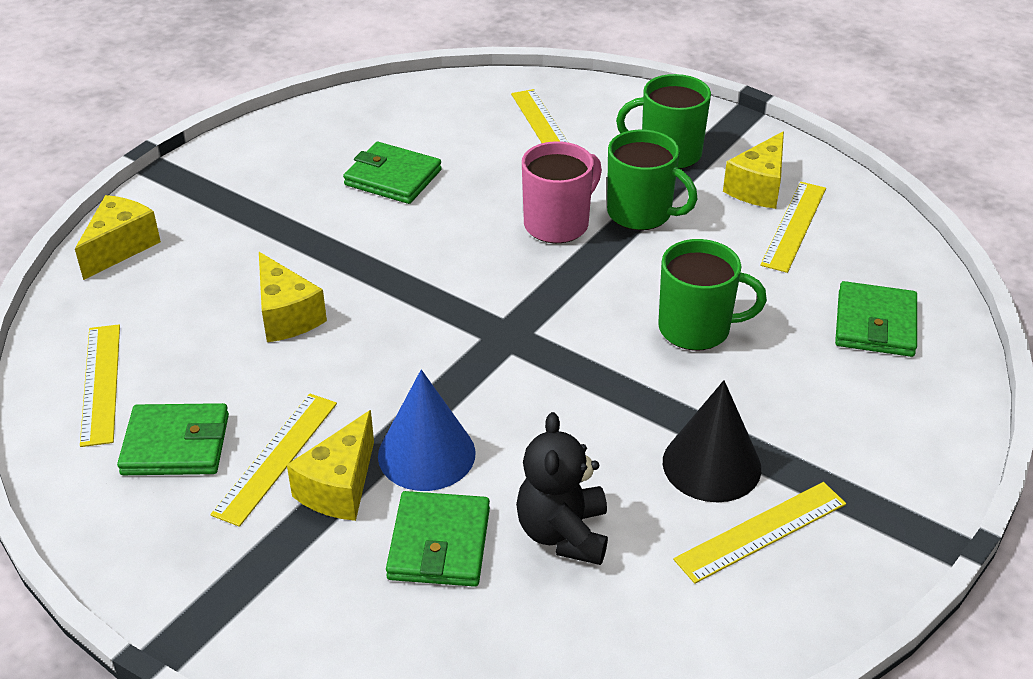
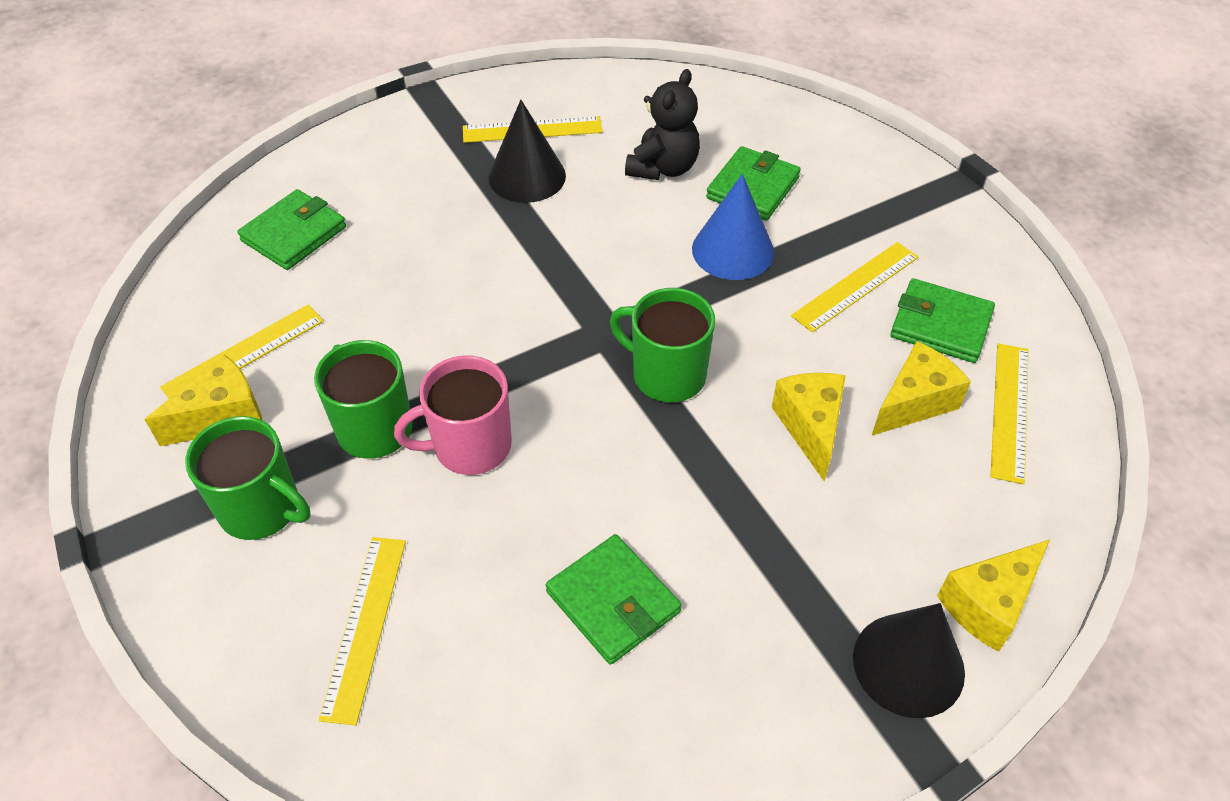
camera: 155 degrees left, 10 degrees up
(177, 203) = (908, 664): none -> black cone
(340, 487) = (811, 247): yellow cheese -> yellow cheese (914, 402)
(696, 329) = (440, 280): green mug -> green mug (666, 375)

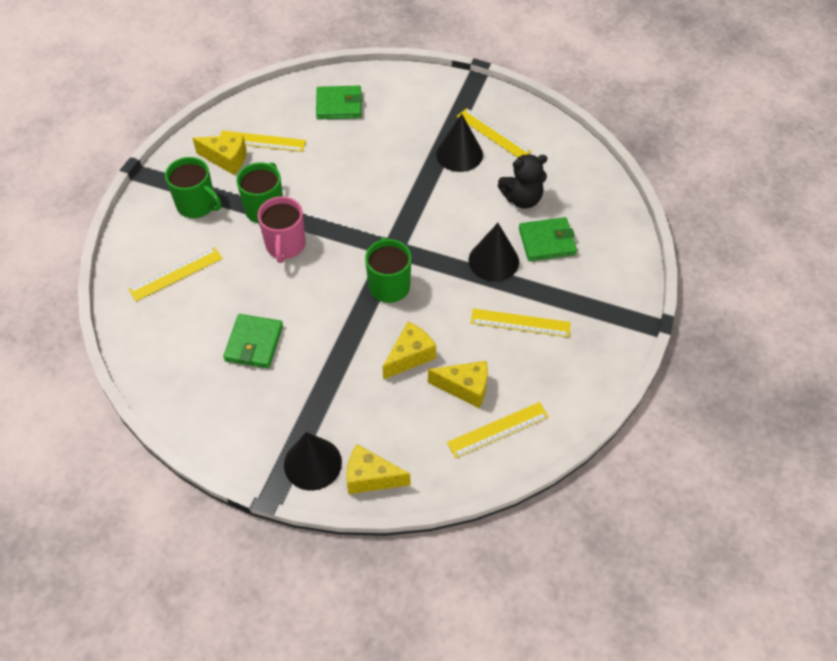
camera: 50 degrees right, 5 degrees up
(262, 509) = (197, 205): green mug -> green mug turned 45 degrees counterclockwise
(470, 446) = (285, 245): pink mug -> pink mug turned 120 degrees counterclockwise
(733, 250) = (493, 261): blue cone -> black cone
(940, 324) = (529, 371): green wallet -> none

